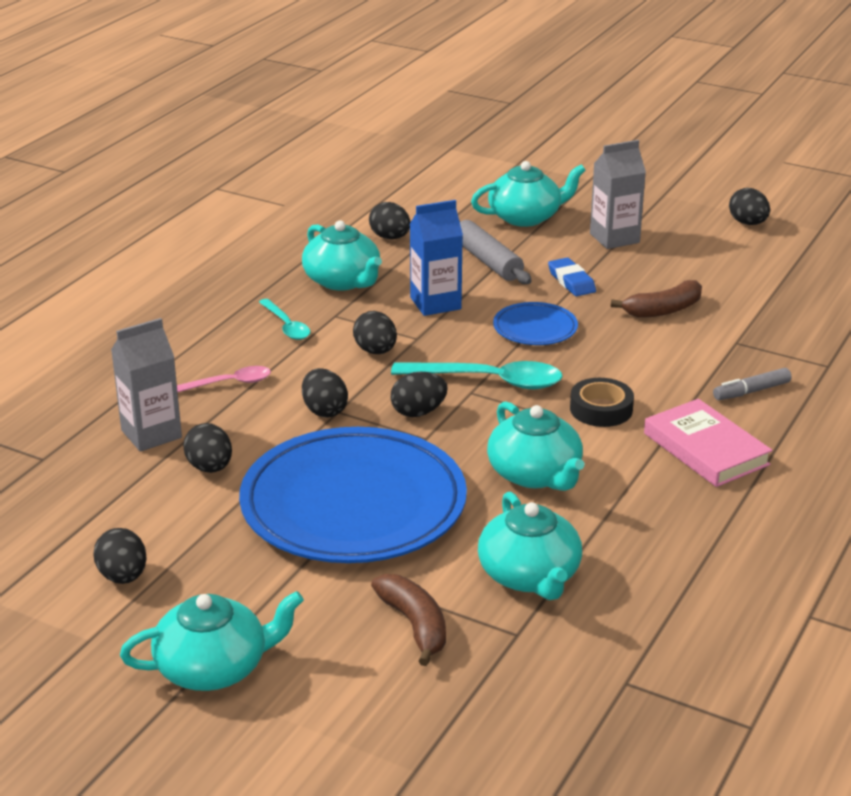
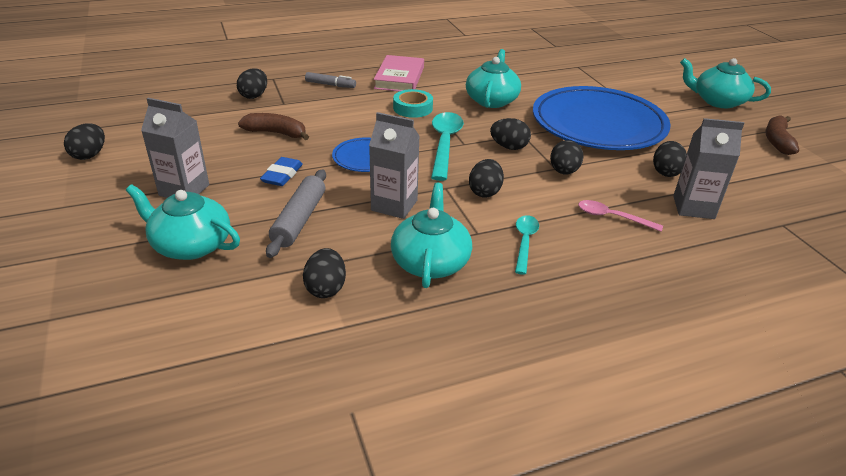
camera: 140 degrees left, 5 degrees up
(123, 577) = (748, 144): black egg -> black egg (254, 96)
(414, 625) = (616, 82): brown banana -> brown banana (777, 141)
(435, 303) = (394, 205): blue carton -> grey carton
(488, 381) = (445, 144): turquoise spoon -> turquoise spoon turned 45 degrees clockwise
(529, 576) = (548, 76): turquoise teapot -> none
(601, 409) = (413, 108): black tape -> turquoise tape

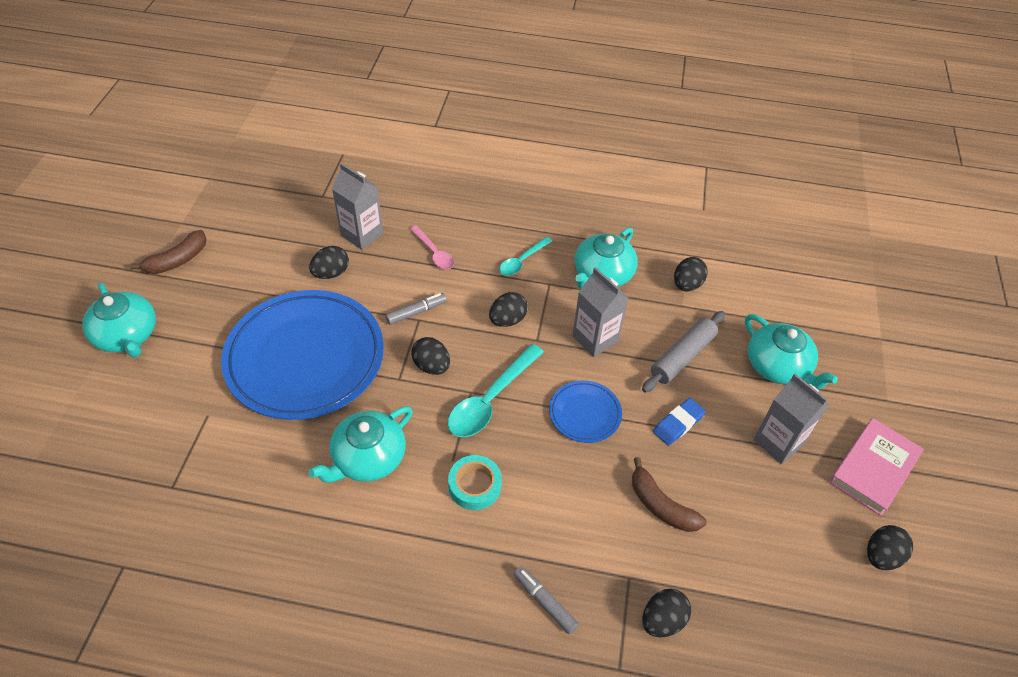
camera: 150 degrees left, 15 degrees up
(399, 78) = (437, 576): pink book -> pink book (873, 469)
(564, 172) = (416, 312): black egg -> grey marker

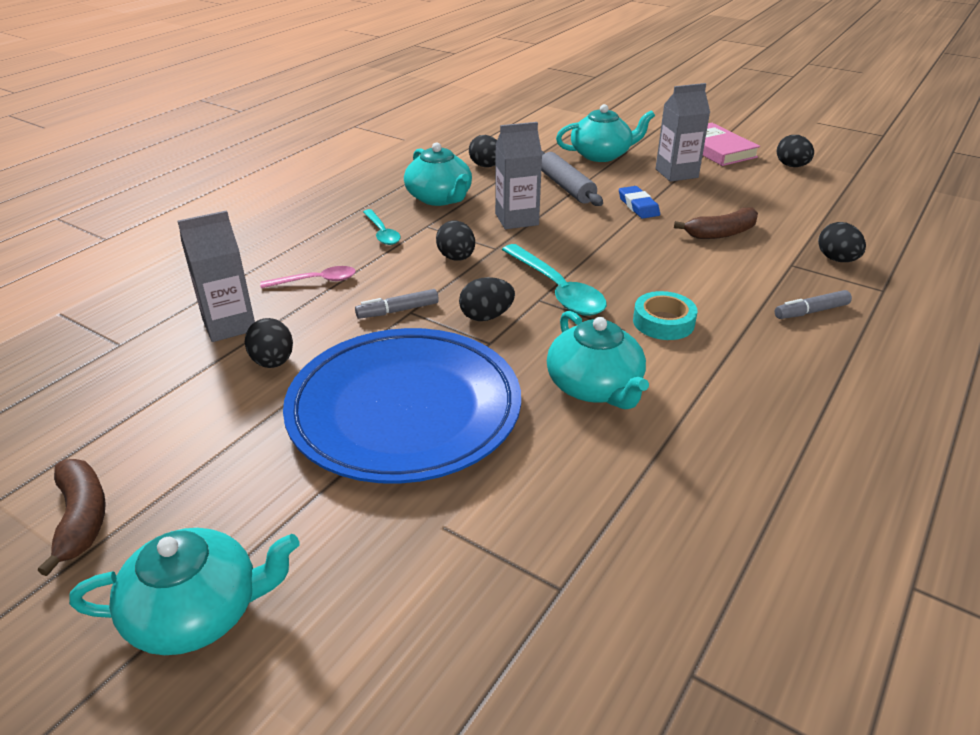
camera: 65 degrees left, 15 degrees down
(416, 312) = (398, 311): grey marker -> grey marker turned 105 degrees counterclockwise
(585, 413) = (603, 244): blue plate -> none

